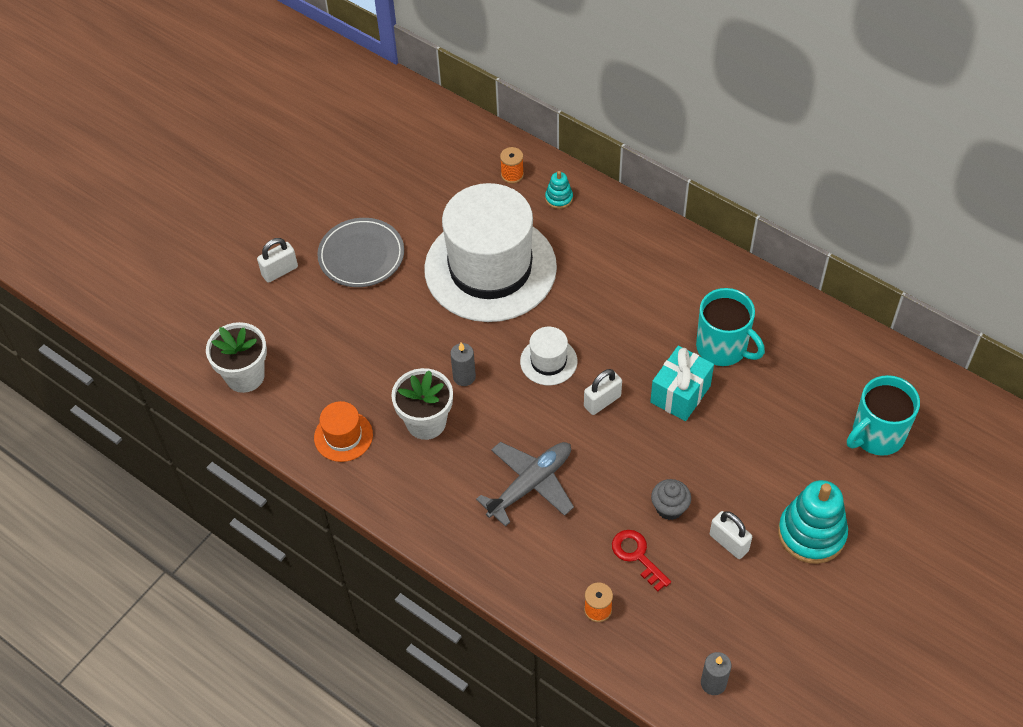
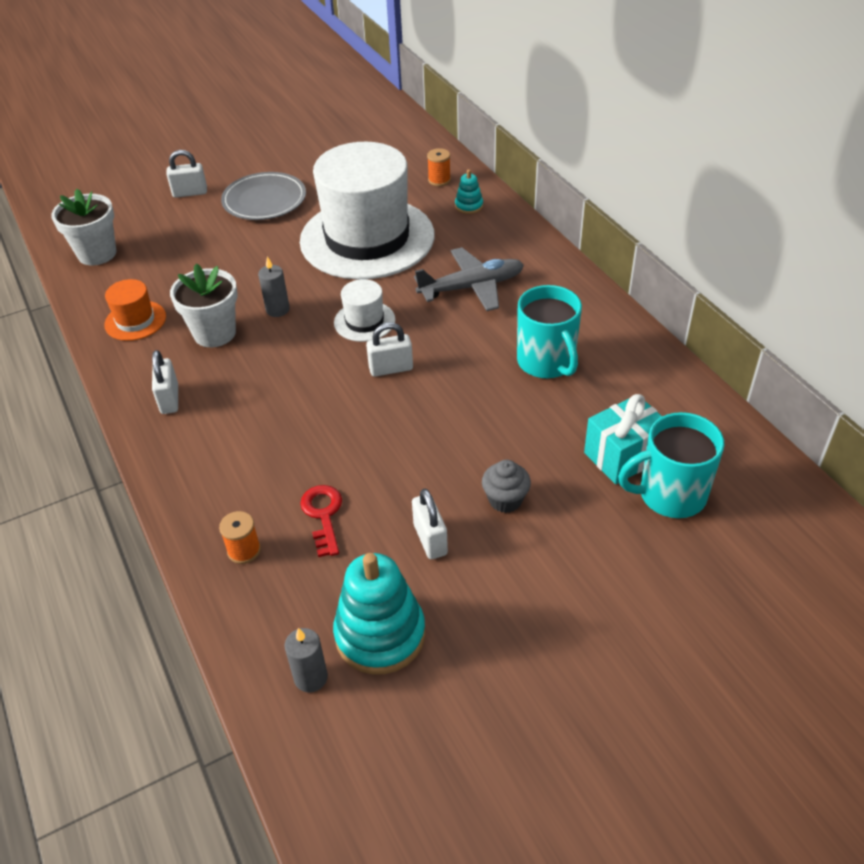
camera: 25 degrees right, 10 degrees down
(437, 503) = (169, 399): none -> white padlock
(530, 484) = (267, 414): grey plane -> grey plane (471, 287)
(669, 508) = (390, 483): grey cupcake -> grey cupcake (505, 500)
(680, 394) = (474, 387): turquoise gift -> turquoise gift (623, 456)
(811, 533) = (531, 565): turquoise stacking toy -> turquoise stacking toy (380, 634)

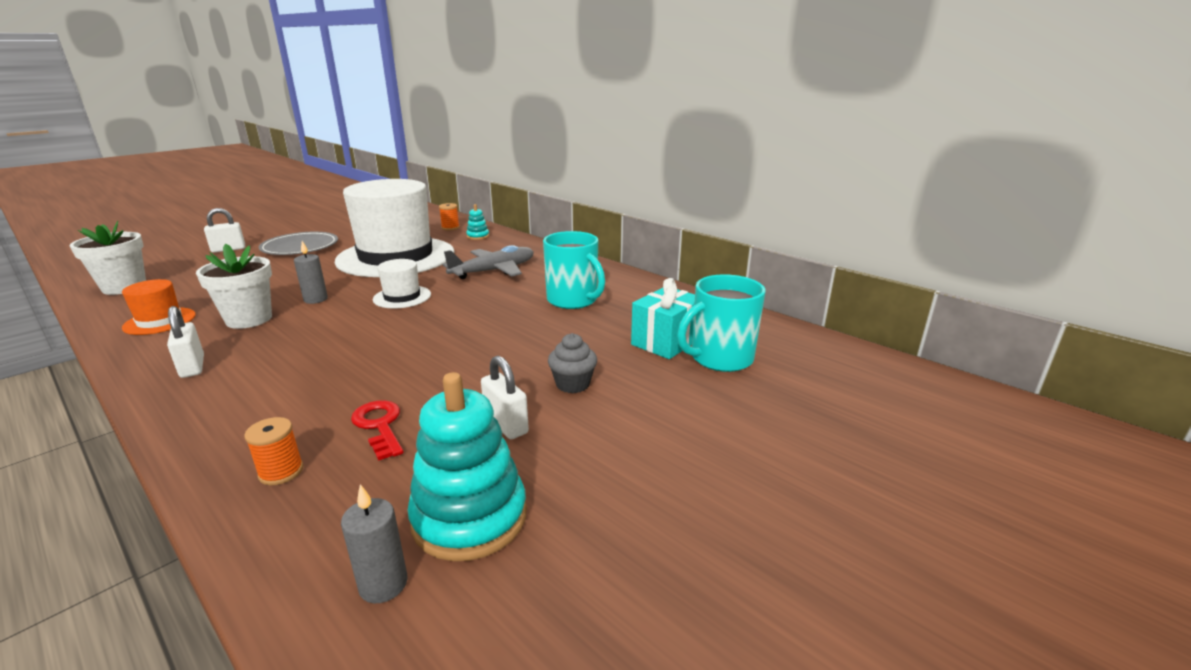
camera: 20 degrees left, 20 degrees down
(391, 369) = (433, 319): white padlock -> none

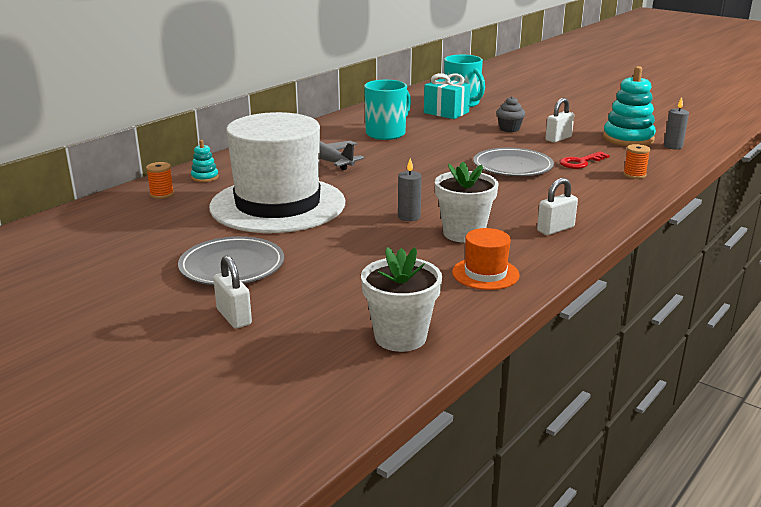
camera: 95 degrees left, 0 degrees up
(402, 297) = (394, 185): white hat -> none
(405, 366) = (512, 166): none -> grey plate

